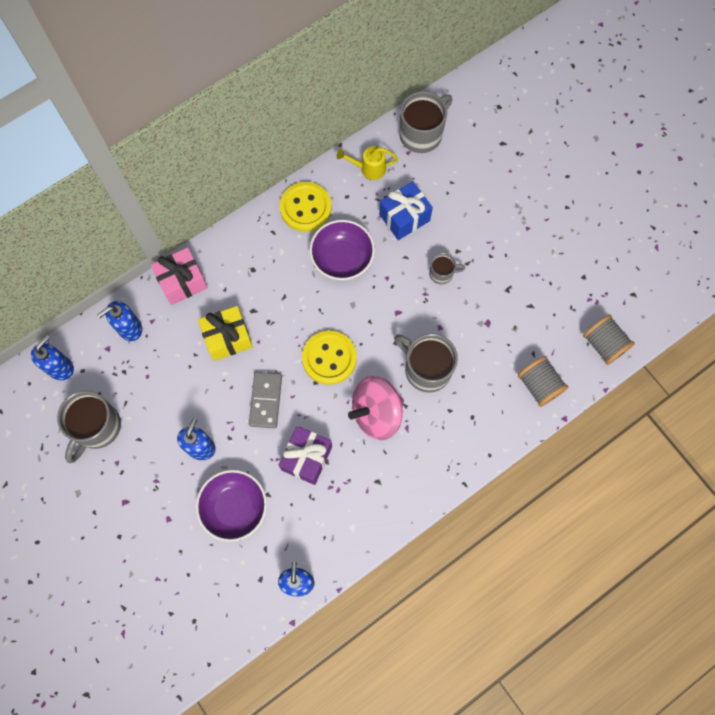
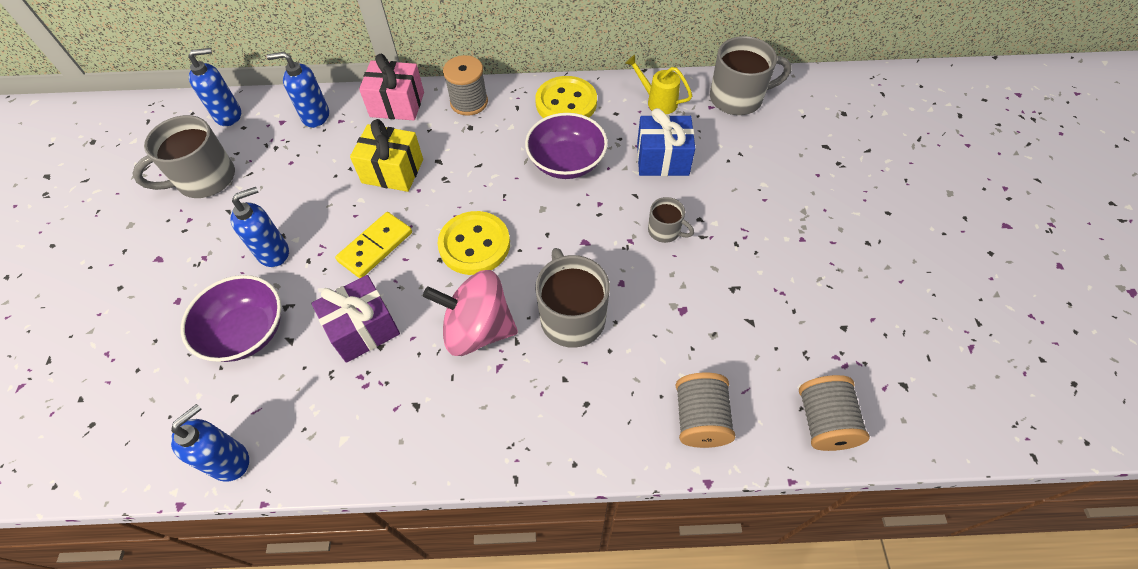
camera: 35 degrees right, 15 degrees down
(234, 248) = (469, 102): none -> grey spool
(265, 400) = (375, 247): grey domino -> yellow domino

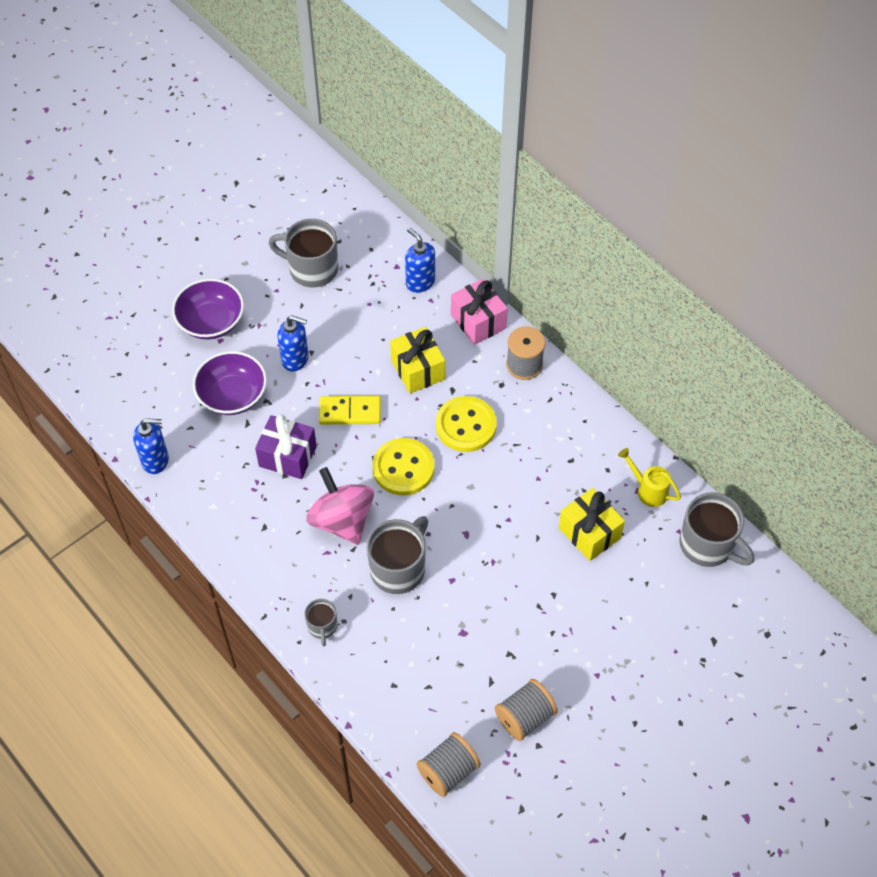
camera: 50 degrees right, 0 degrees up
(228, 115) = (372, 231): blue soap dispenser -> none
(566, 103) = (585, 428): yellow button -> yellow button (466, 425)
(566, 162) = (527, 471): purple bowl -> purple bowl (211, 322)
(658, 101) = (648, 490): yellow watering can -> yellow watering can turned 45 degrees counterclockwise
(662, 159) = (589, 533): blue gift -> yellow gift
(665, 231) = (521, 578): grey mug -> grey mug (322, 627)
(700, 419) = (388, 694): grey spool -> grey spool (525, 717)

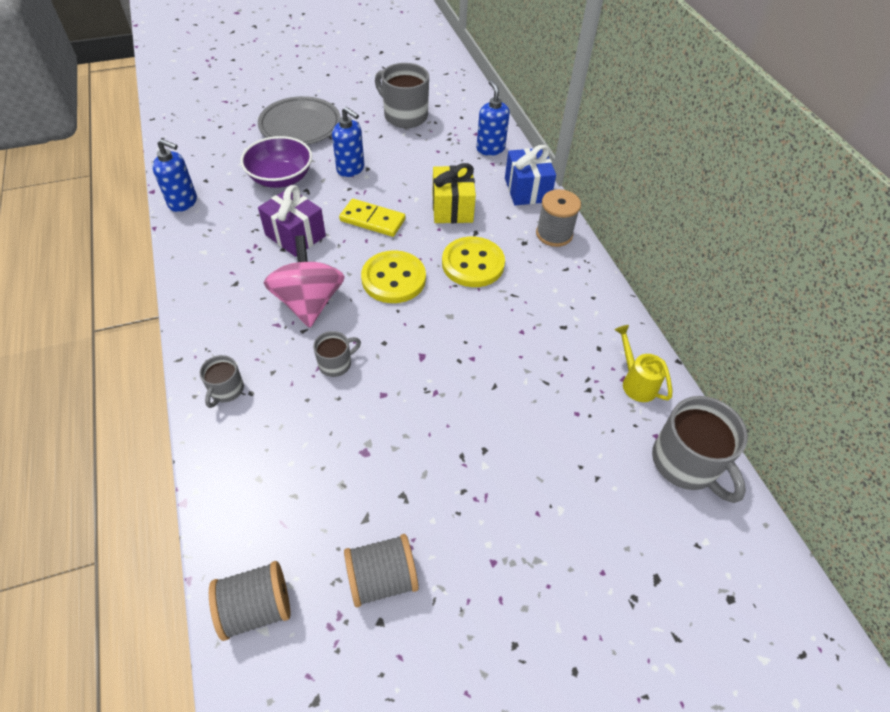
camera: 20 degrees right, 5 degrees down
(211, 322) = (300, 126): purple bowl -> grey plate
(399, 568) = (336, 363): grey mug -> grey mug, size x0.53
(478, 321) = (527, 190): pink gift -> blue gift
(589, 533) = (553, 401): yellow gift -> none

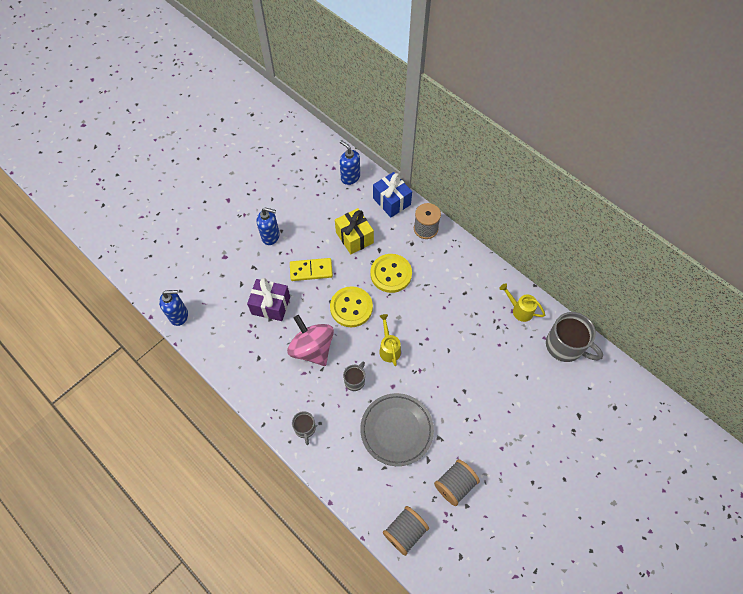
camera: 25 degrees left, 10 degrees up
(281, 178) = (229, 265): purple bowl -> none
(300, 126) = (211, 215): grey plate -> grey plate (396, 430)
(404, 116) = (277, 173): grey mug -> none
(410, 346) = (389, 348): none -> yellow watering can

